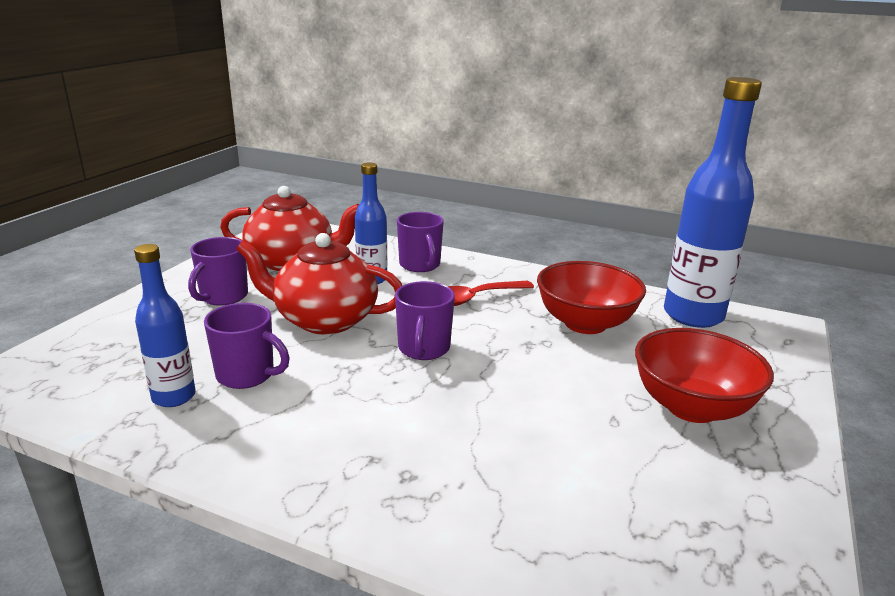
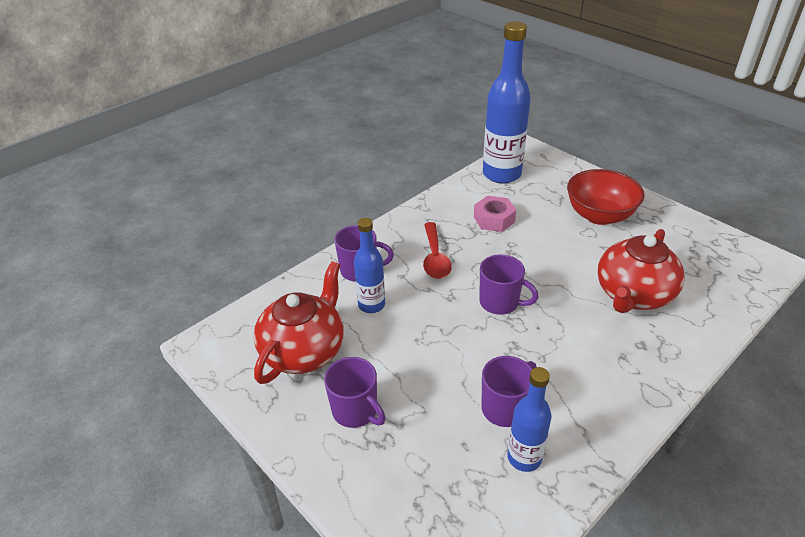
camera: 65 degrees left, 15 degrees up
(324, 320) = (433, 348): red teapot -> red teapot (633, 295)
(585, 323) = (494, 219): red bowl -> pink nut

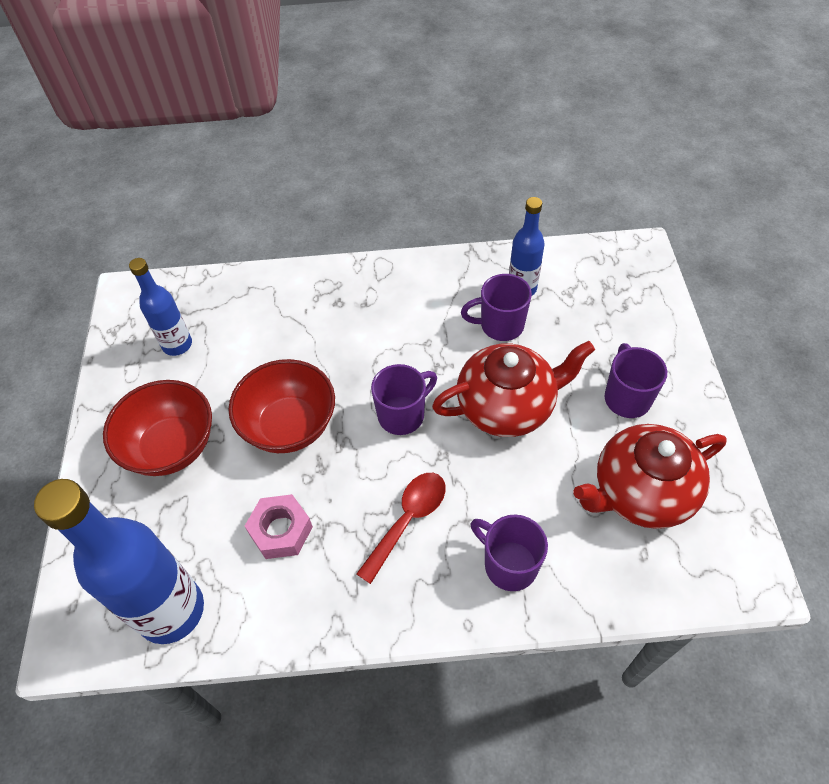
camera: 140 degrees left, 15 degrees up
(371, 305) = (532, 502): blue bottle -> blue bottle (177, 345)
(500, 303) = (402, 415): purple mug -> purple mug turned 75 degrees clockwise
(556, 258) = (289, 426): none -> red bowl
(633, 295) = (281, 342): red teapot -> red teapot (507, 406)

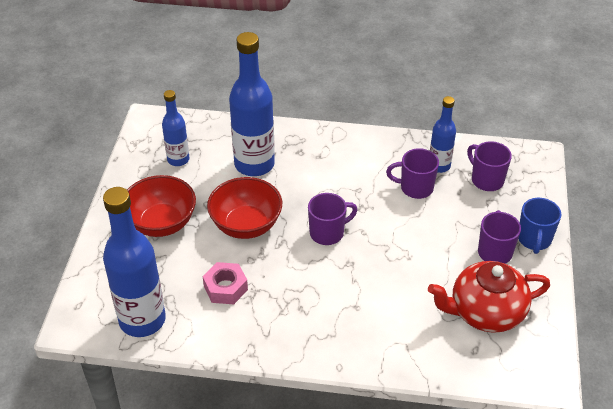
camera: 10 degrees right, 10 degrees down
(282, 332) = (254, 164): none -> blue bottle
(408, 520) = (314, 298): red spoon -> none
(507, 406) = (405, 241): red teapot -> none
(509, 564) = (377, 337): purple mug -> purple mug (486, 180)
(671, 370) = (534, 239): none -> blue mug

